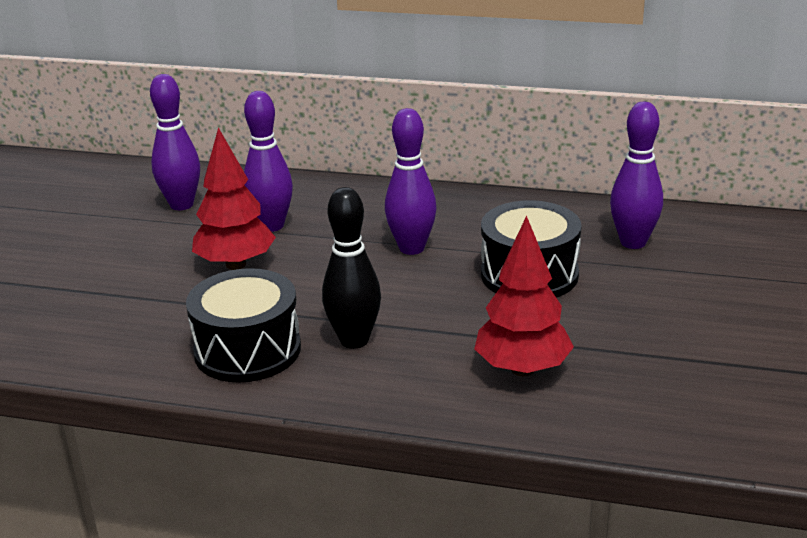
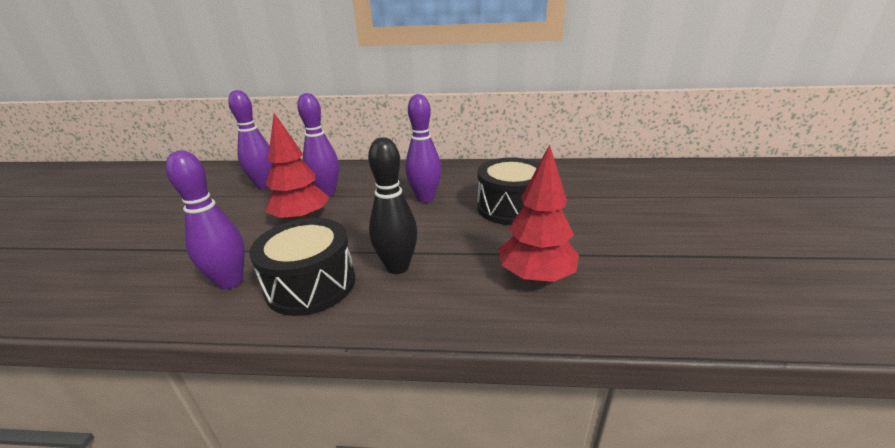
camera: 10 degrees left, 0 degrees up
(633, 242) = (567, 183): purple bowling pin -> purple bowling pin (230, 281)

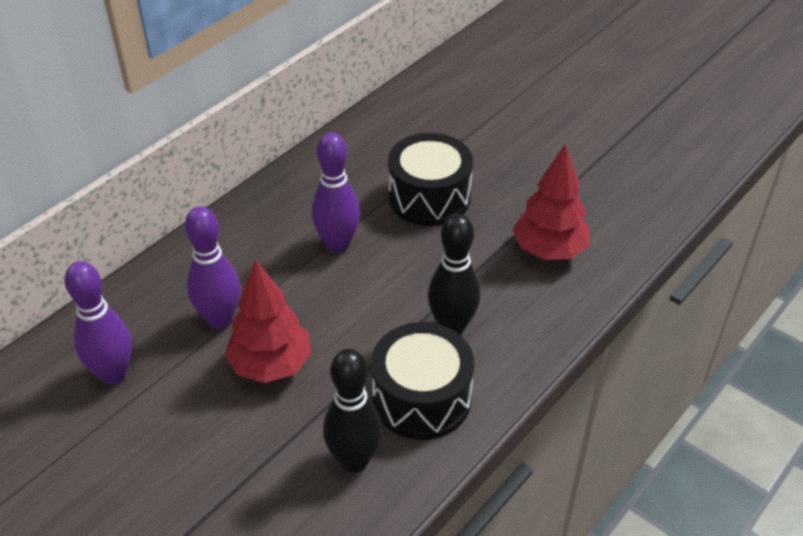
camera: 55 degrees left, 15 degrees up
(230, 281) = (354, 460): purple bowling pin -> black bowling pin

